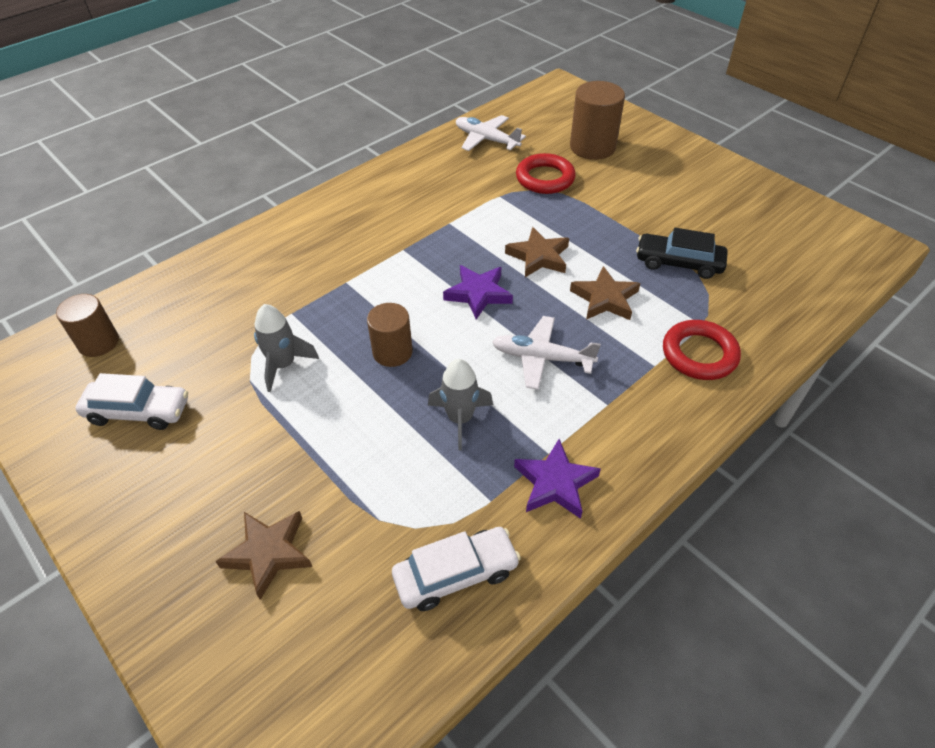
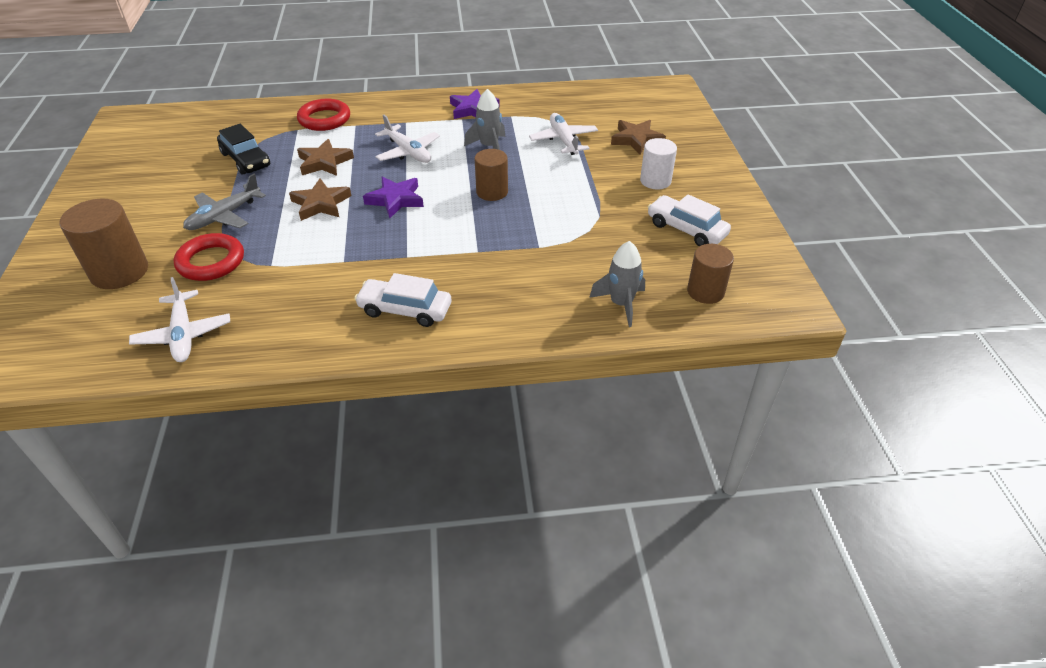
camera: 145 degrees left, 5 degrees down
(204, 474) = (655, 181): none -> white cylinder
(283, 365) = (570, 215): grey rocket -> grey rocket (621, 304)
(375, 488) = (563, 140): none -> white plane
(456, 574) = (553, 103): white car -> white car (405, 310)
(597, 209) = (224, 216): none -> grey plane

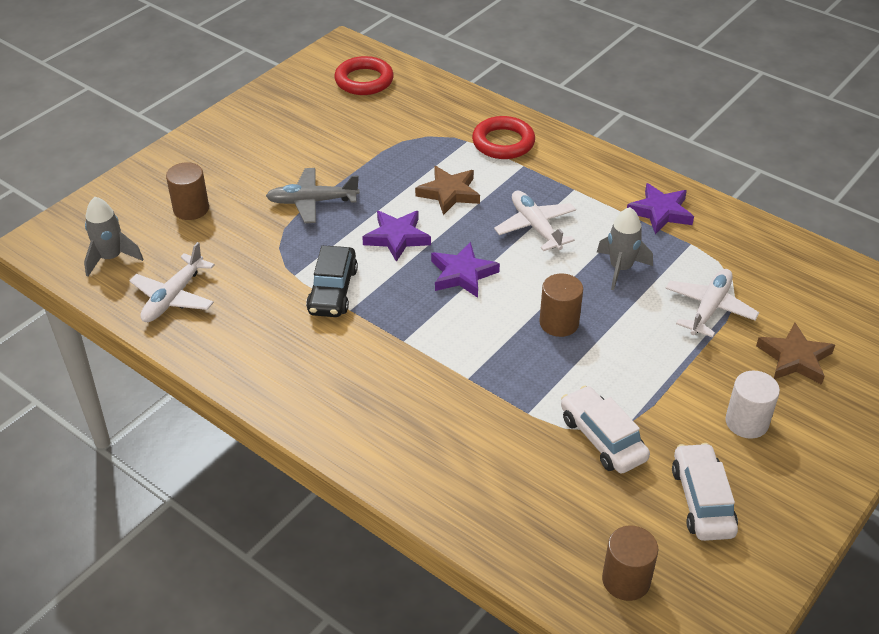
camera: 45 degrees right, 0 degrees up
(119, 272) = (191, 209): brown cylinder -> brown cylinder, size x0.65
(211, 262) = (257, 242): red ring -> red ring (364, 80)
(246, 160) = (389, 151): black car -> black car (332, 290)
(321, 204) = (397, 238): brown star -> purple star
(405, 310) = (342, 392): white car -> white car (602, 438)
(408, 152) = (535, 227): white plane -> white plane turned 150 degrees clockwise
(621, 304) = (526, 528): grey rocket -> grey rocket (111, 258)

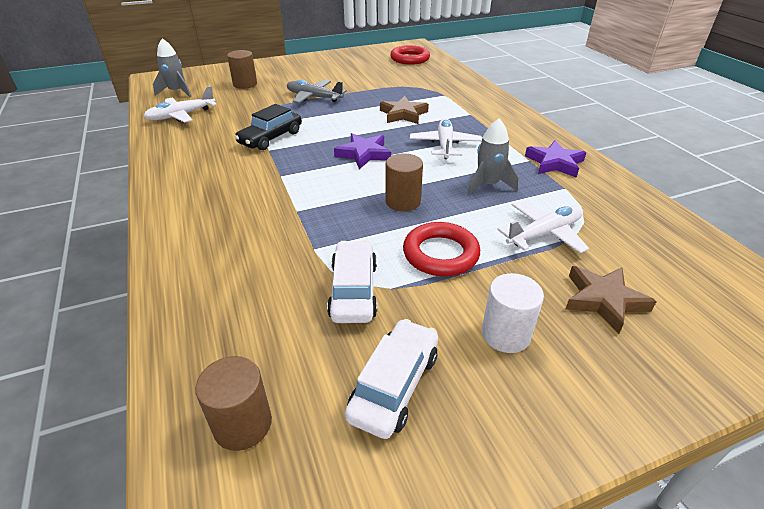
camera: 30 degrees right, 5 degrees down
(397, 238) = (343, 125): purple star -> none
(503, 142) = (468, 101): red ring -> red ring (440, 254)

